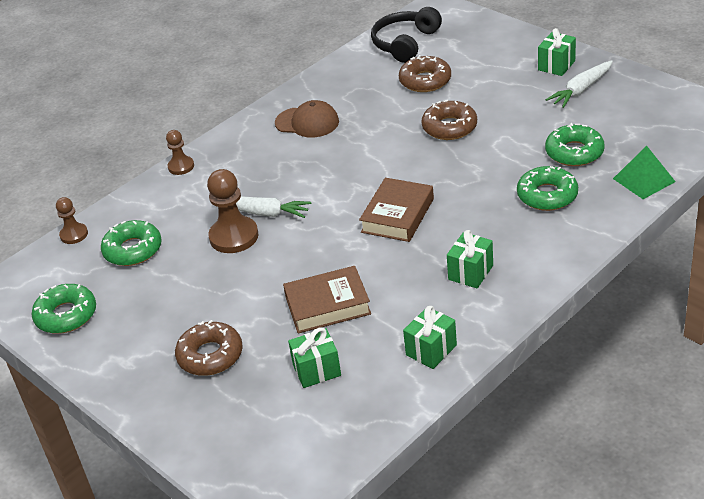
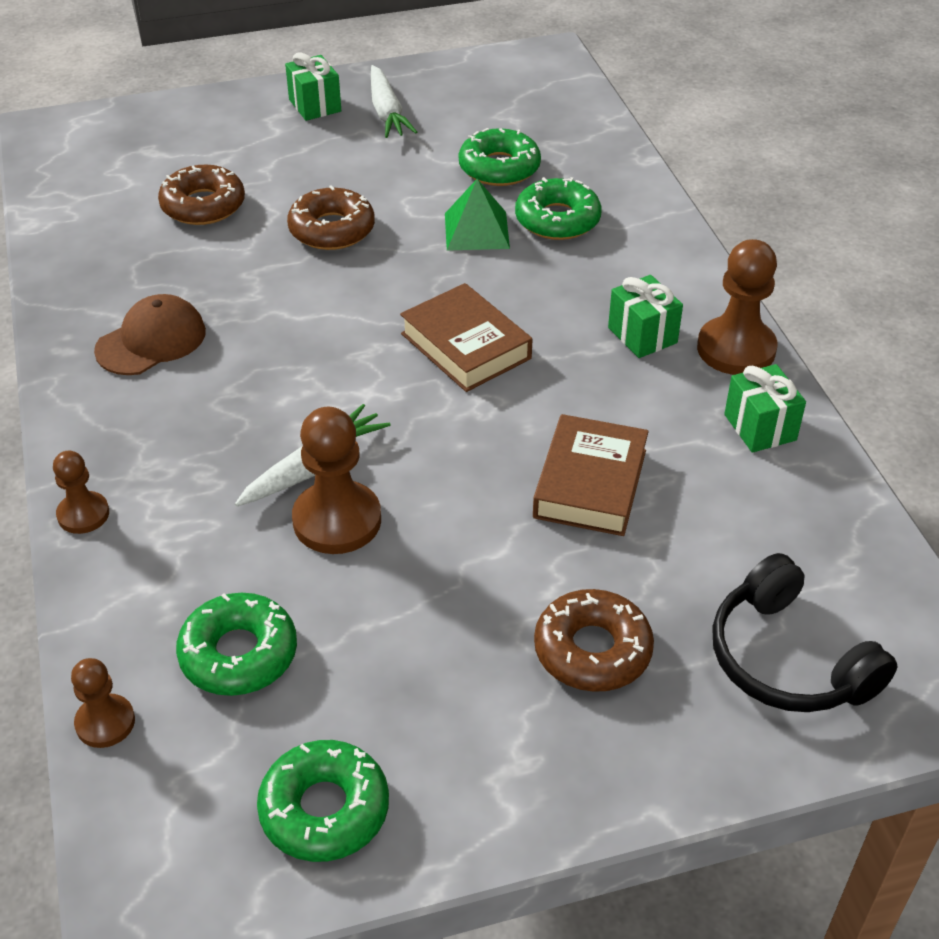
camera: 65 degrees left, 5 degrees up
(317, 370) = (716, 547): green gift -> none
(405, 43) = (92, 185): black headphones -> black headphones (788, 659)
(495, 313) = (736, 349): none -> brown pawn
(644, 180) = (603, 149): green pyramid -> green pyramid (477, 230)

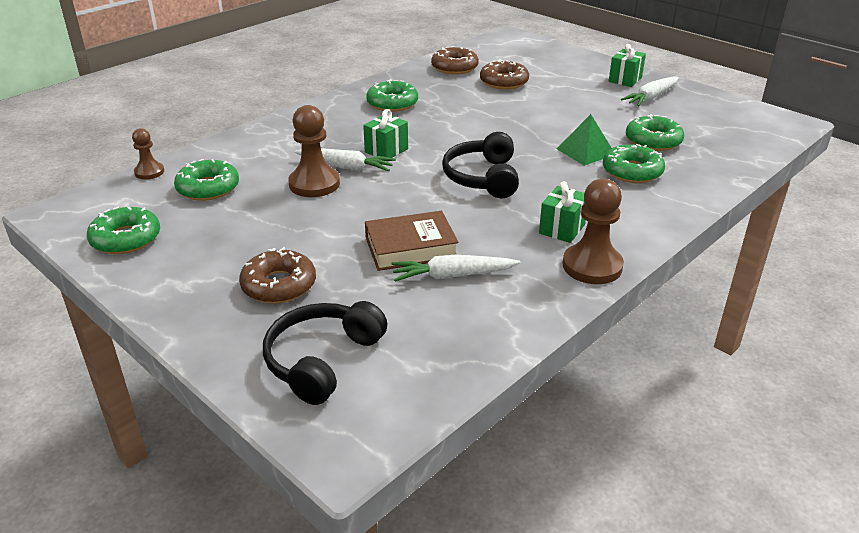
camera: 60 degrees right, 10 degrees down
(83, 514) = (267, 127): brown pawn -> none
(151, 341) = (392, 103): brown cap -> green donut
(332, 229) = (529, 115): brown donut -> brown donut (454, 67)
(466, 346) = (483, 178): brown book -> black headphones
(681, 471) = (453, 276): none -> white carrot
(760, 427) = (525, 295): green gift -> green gift (386, 150)

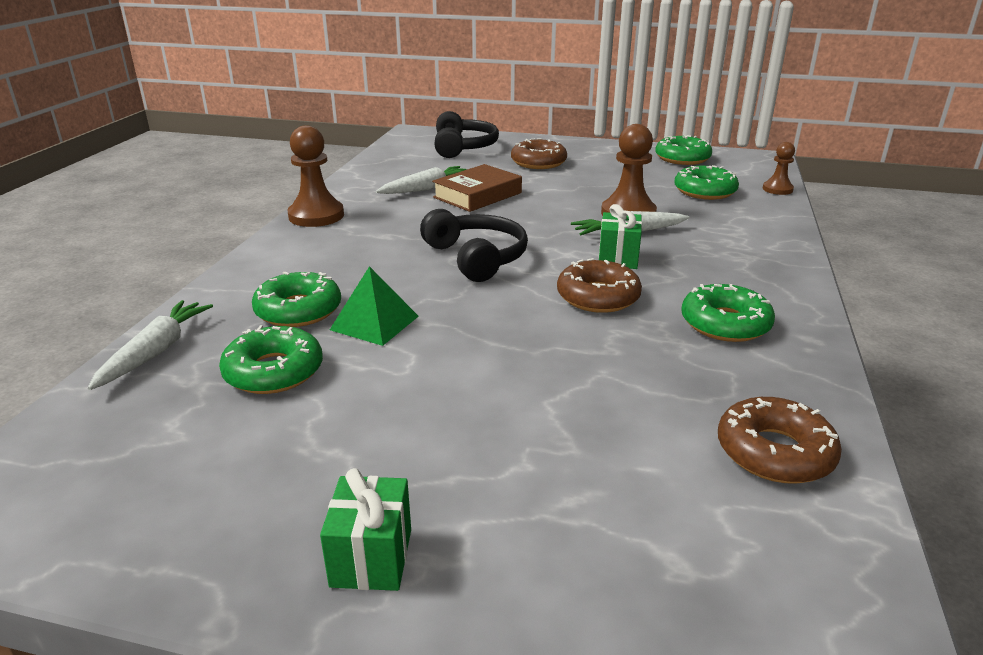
camera: 150 degrees right, 5 degrees down
(504, 82) = (628, 439): brown donut -> brown donut (598, 297)
(562, 229) = (357, 234): green gift -> none
(651, 97) = (291, 499): white carrot -> white carrot (156, 352)

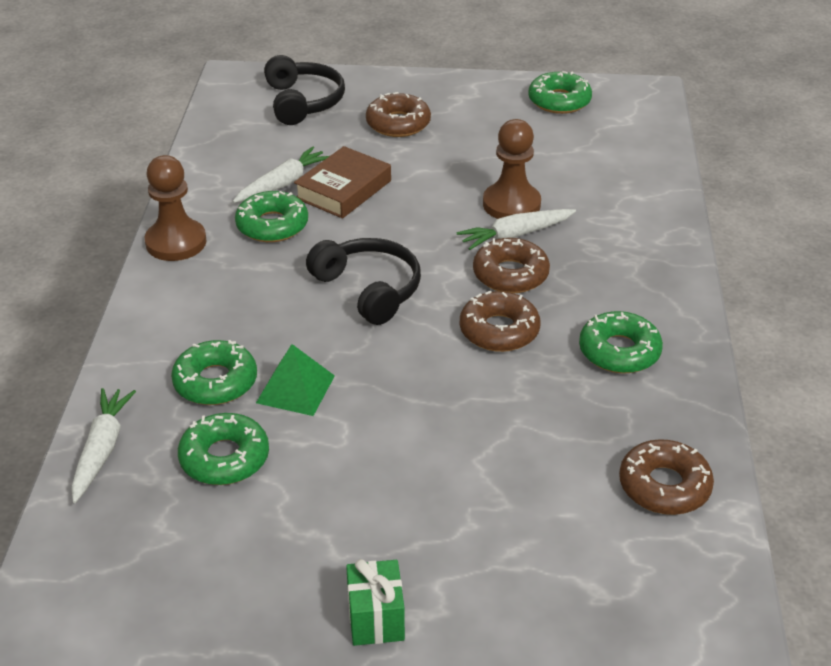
camera: 10 degrees left, 10 degrees up
(618, 258) = (510, 274): green gift -> brown donut
(704, 191) = (588, 158): green donut -> green donut (272, 225)
(777, 189) = (664, 147): brown pawn -> none

